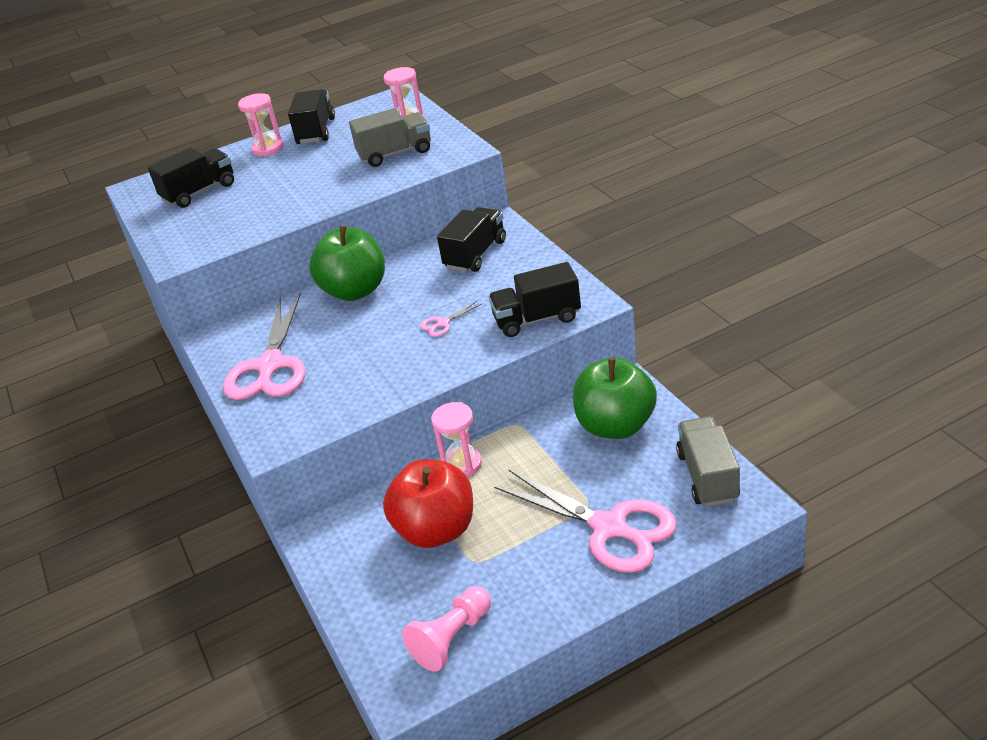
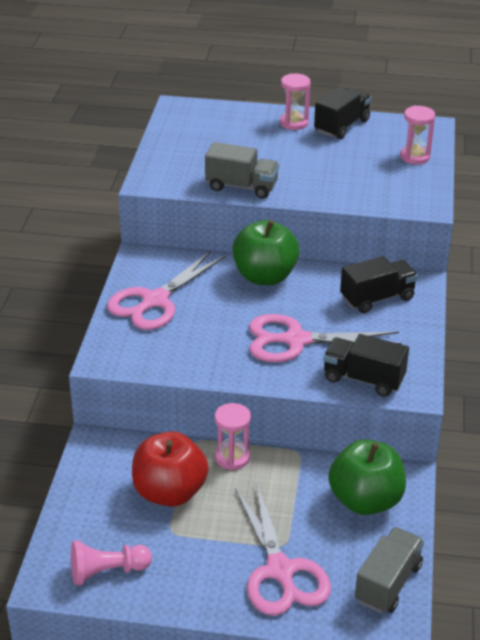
camera: 30 degrees right, 0 degrees up
(199, 192) = (213, 135): black truck -> none
(395, 154) = (375, 179): grey truck -> grey truck (241, 187)
(443, 323) = (296, 340): pink scissors -> pink scissors, size x2.49

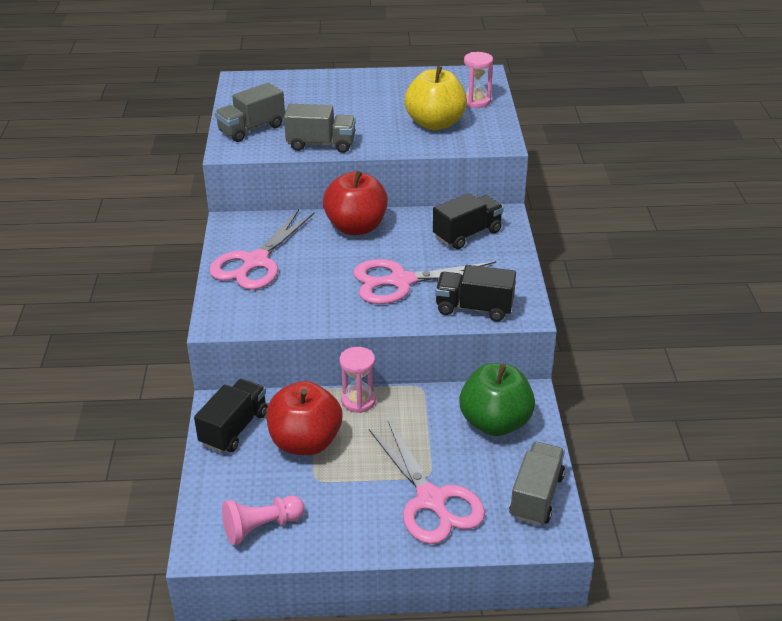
camera: 10 degrees left, 0 degrees up
(176, 162) = (251, 129): none -> grey truck
(265, 276) = (356, 227): green apple -> red apple
(294, 123) = (355, 83): pink hourglass -> none
(342, 126) = (401, 82): black truck -> black truck (234, 428)
(365, 177) = (435, 123): none -> yellow apple

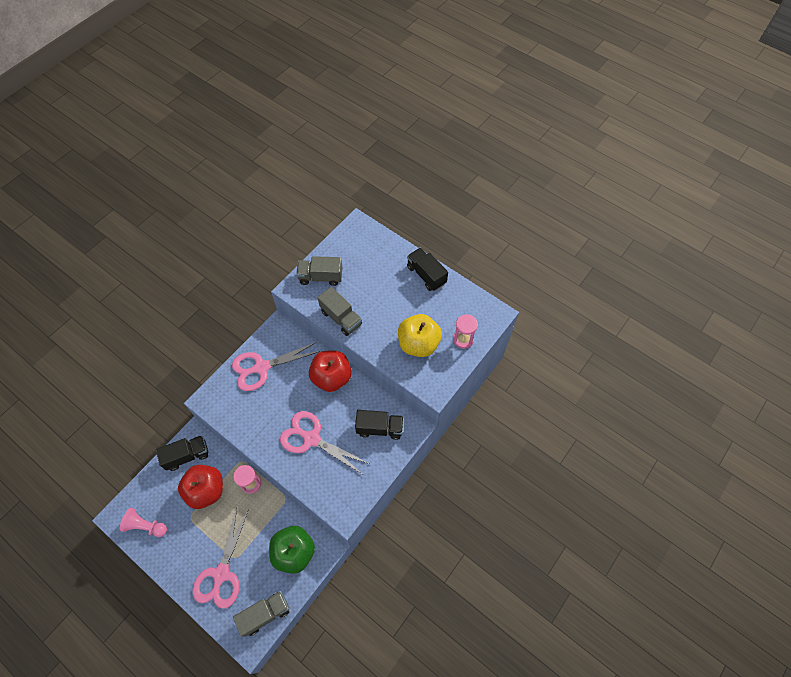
camera: 40 degrees right, 25 degrees up
(474, 308) = (325, 489): black truck -> black truck (426, 275)

